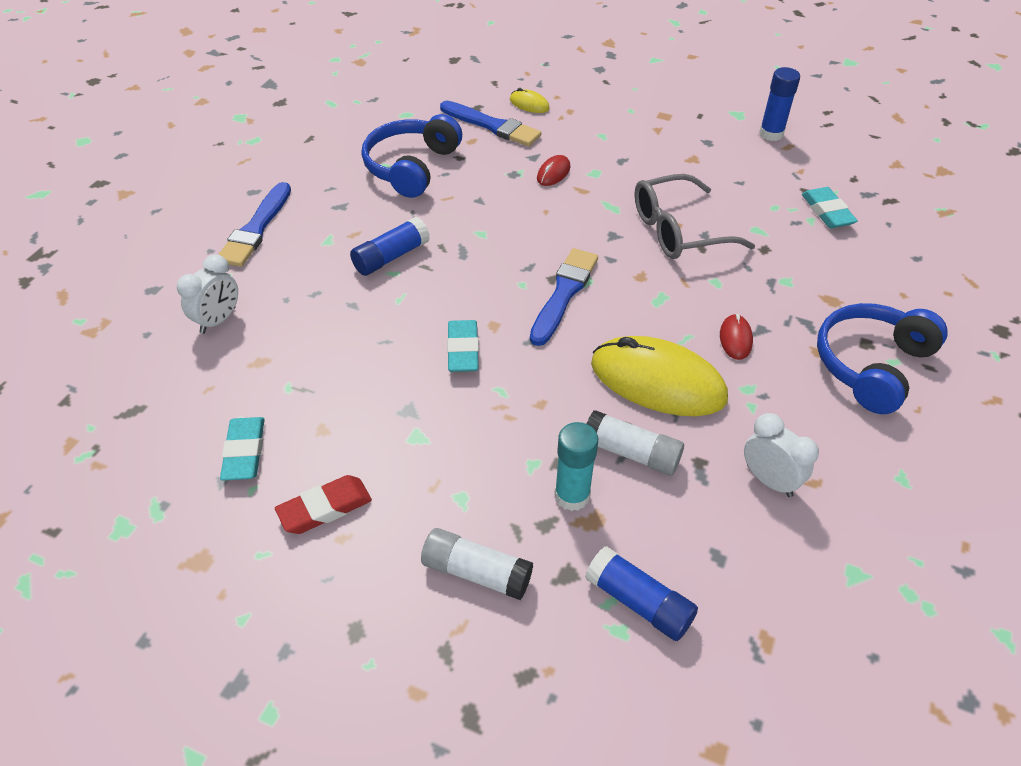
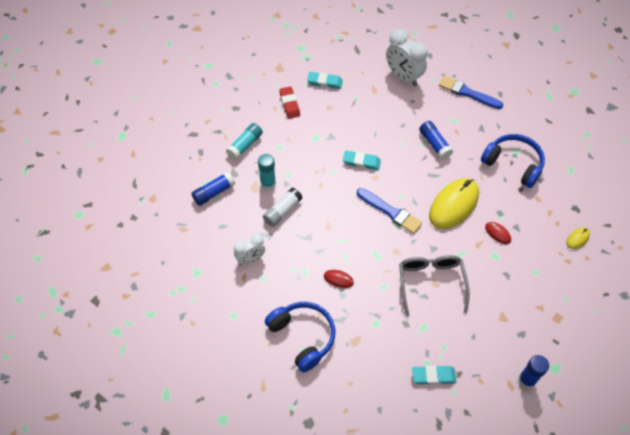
camera: 105 degrees right, 10 degrees up
(218, 320) = (403, 77): white clock -> white clock, size x1.63
(476, 572) = (245, 145): white glue stick -> turquoise glue stick
(492, 126) = (553, 212): blue brush -> none
(657, 381) = (320, 234): yellow mouse -> yellow mouse (454, 205)

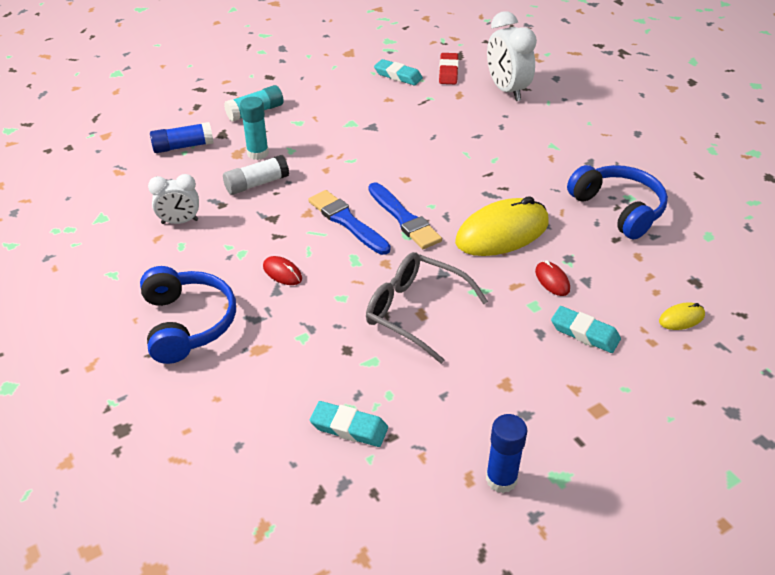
camera: 20 degrees right, 15 degrees down
(289, 104) = (339, 86): red eraser -> red eraser (448, 72)
(361, 162) = (396, 159): turquoise eraser -> turquoise eraser (584, 333)
(431, 283) = (415, 311): grey glasses -> grey glasses turned 75 degrees counterclockwise
(434, 144) = (511, 163): blue glue stick -> none
(467, 93) = (589, 123): blue brush -> blue brush (347, 221)

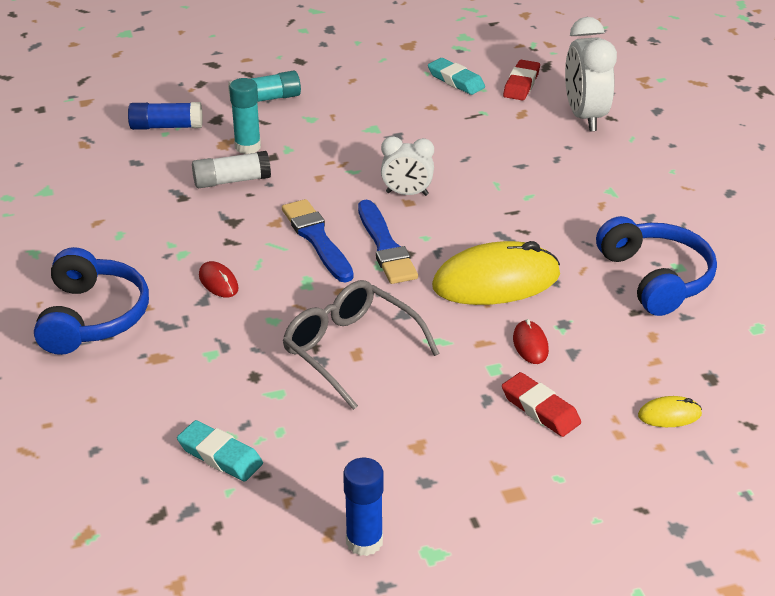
camera: 15 degrees right, 5 degrees down
(180, 222) = (128, 208): white clock -> white clock (407, 193)
(584, 333) = (540, 409): turquoise eraser -> red eraser

